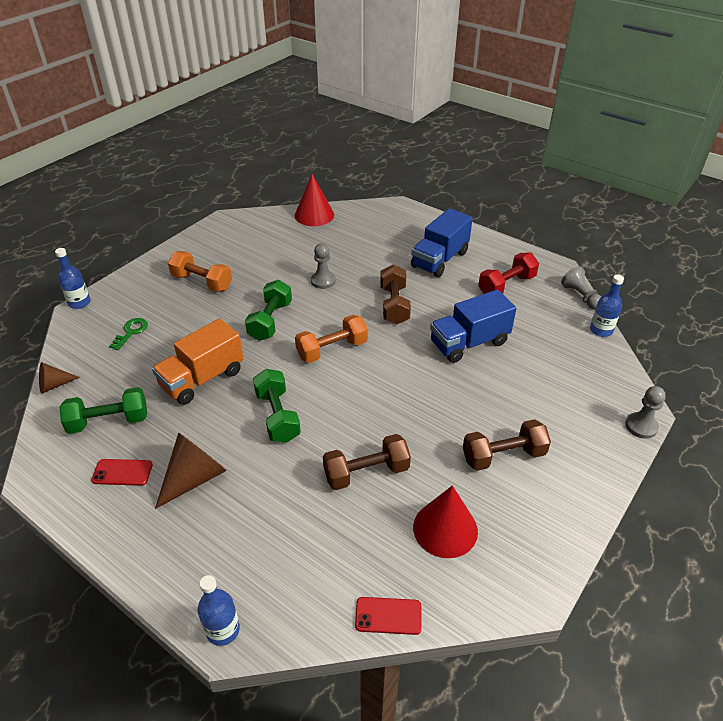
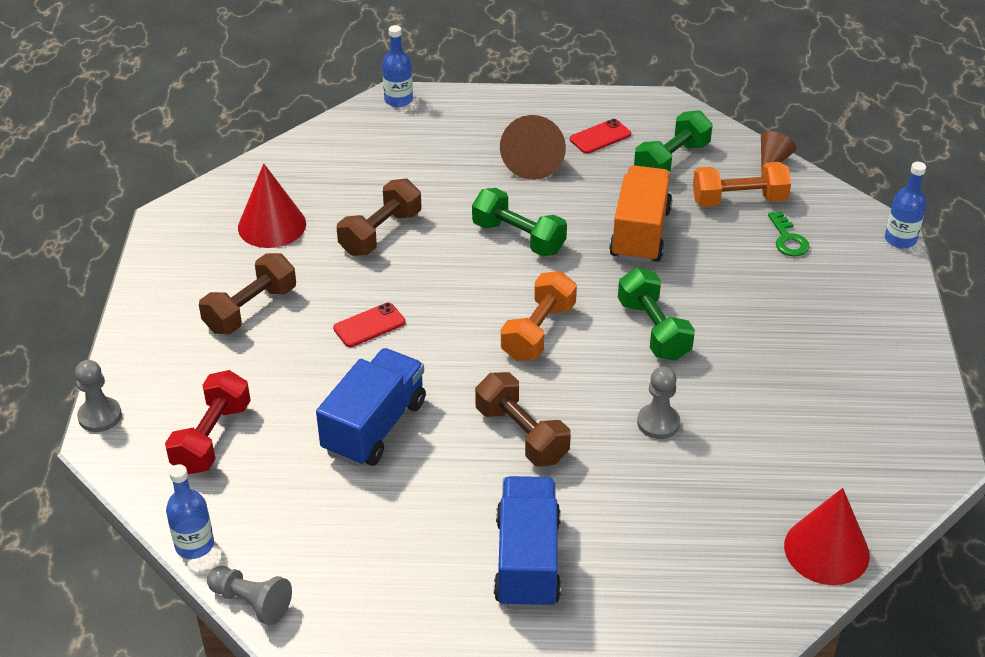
camera: 145 degrees right, 0 degrees up
(202, 282) = (809, 337): orange dumbbell -> orange dumbbell (739, 200)
(388, 616) = (280, 155): red phone -> red phone (369, 325)
(506, 285) = (382, 561): red dumbbell -> red dumbbell (212, 437)

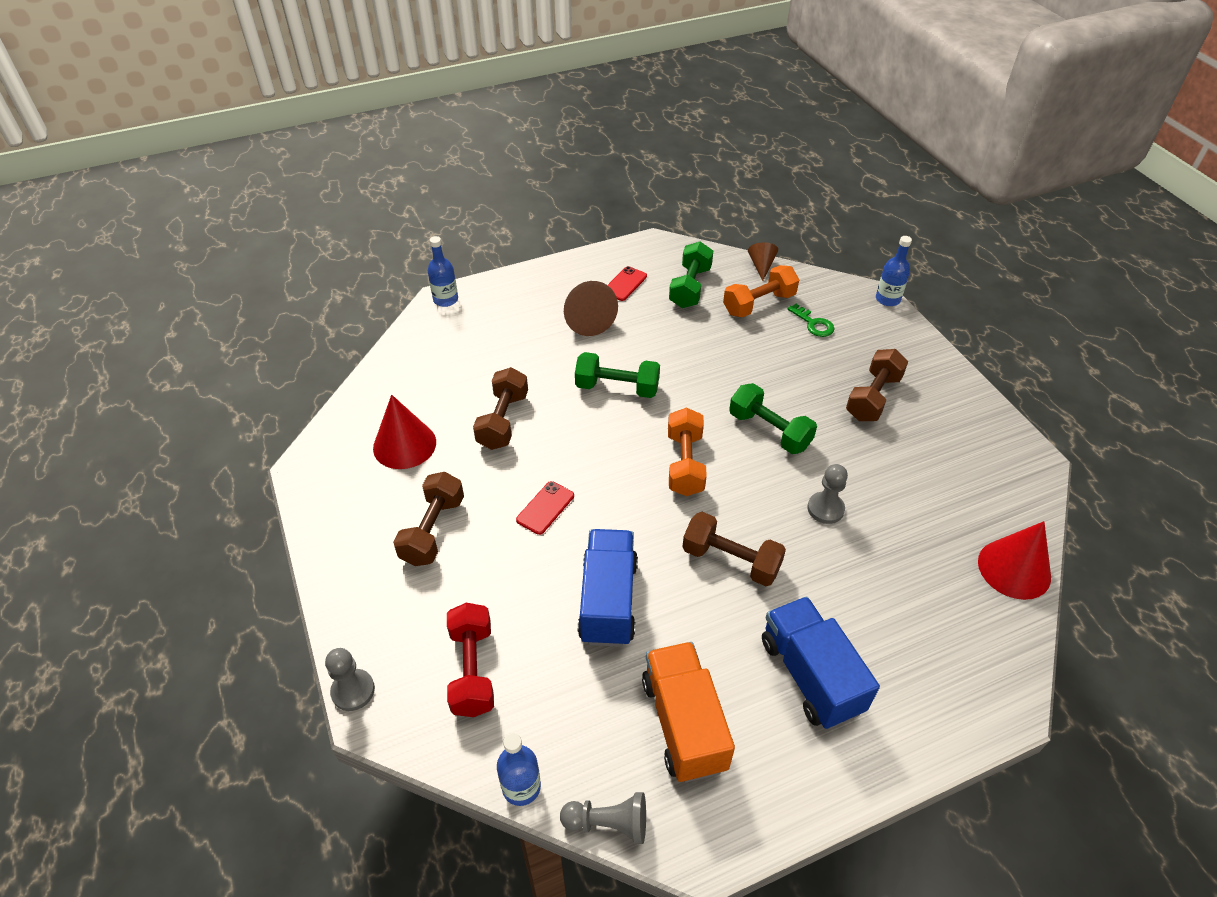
camera: 25 degrees left, 5 degrees up
(640, 233) = (706, 354): orange truck -> orange truck (683, 723)
(799, 334) = (873, 397): none -> brown dumbbell

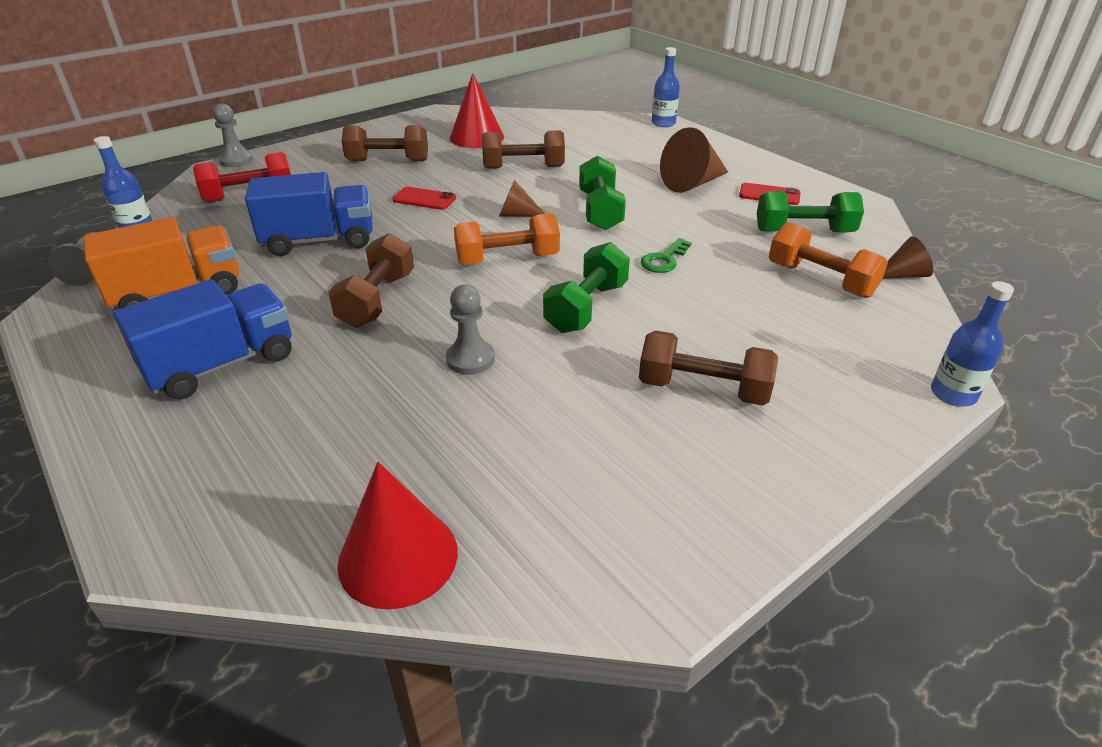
camera: 75 degrees right, 10 degrees down
(604, 443) = (517, 214): none -> brown cone
(813, 324) = (821, 326): green key -> green key (664, 260)

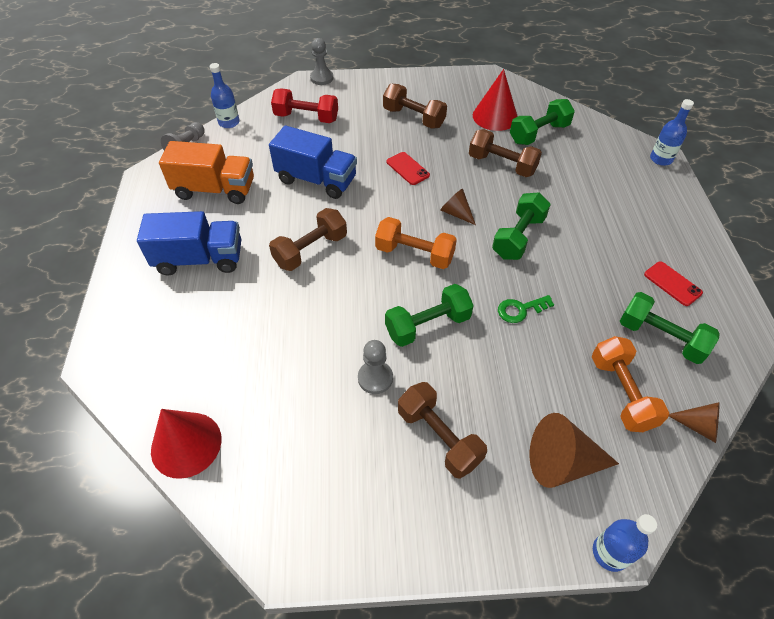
camera: 35 degrees right, 15 degrees up
(470, 359) = (324, 329): grey pawn -> grey pawn (375, 378)
(535, 137) = (539, 134): none -> green dumbbell
(692, 183) = (618, 241): brown cone -> brown cone (562, 462)

